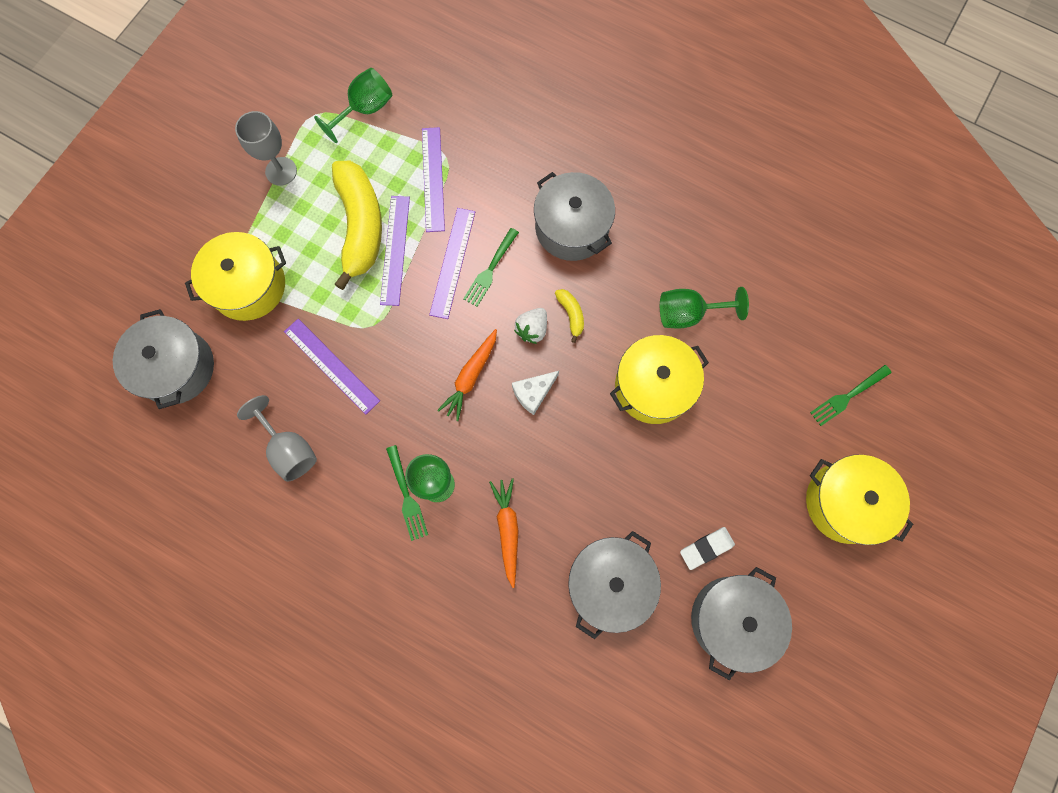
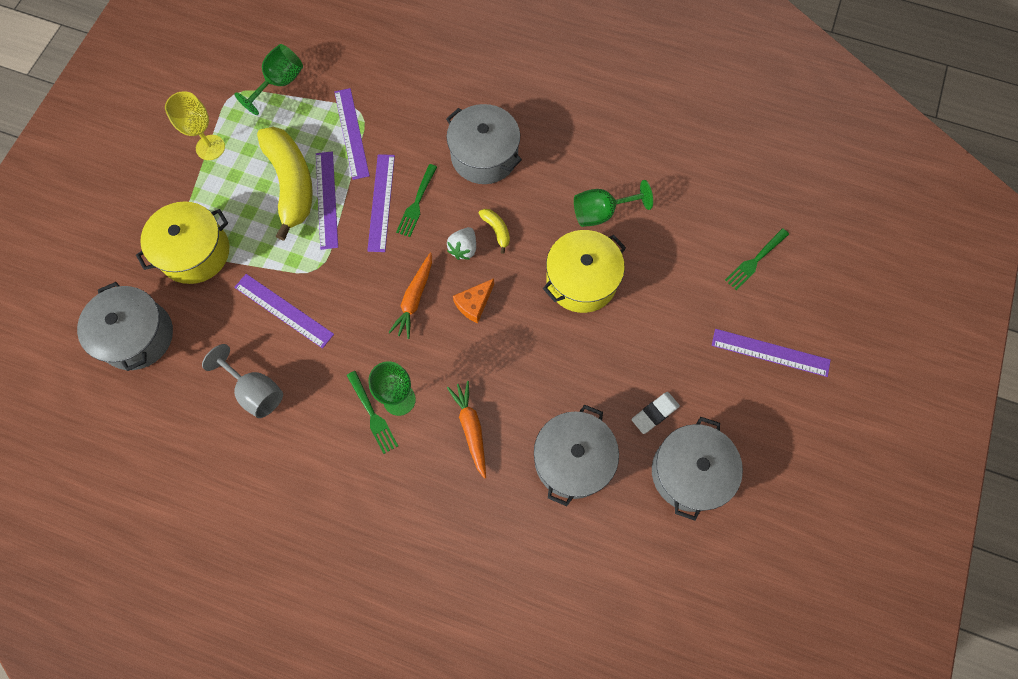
camera: 10 degrees left, 5 degrees down
(281, 171) = (210, 147): grey goblet -> yellow goblet
(533, 393) = (474, 304): white cheese -> orange cheese
(845, 502) = (770, 352): yellow pot -> purple ruler

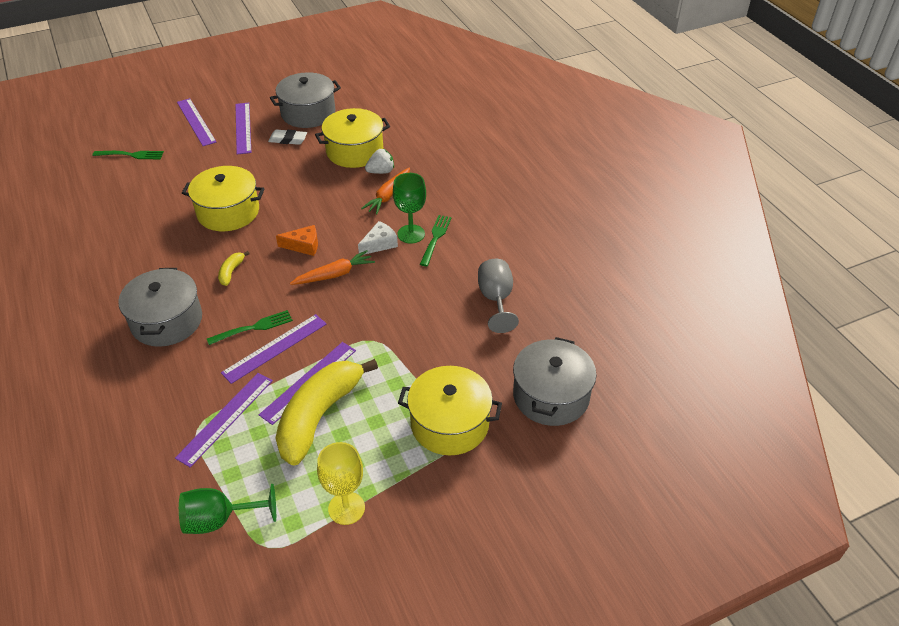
camera: 135 degrees left, 25 degrees down
(284, 310) = (426, 332): purple ruler -> purple ruler (243, 128)
(414, 363) = (379, 244): none -> white cheese
(463, 249) = (266, 278): white strawberry -> white strawberry (381, 171)
(572, 460) = (354, 151): grey pot -> yellow pot
(601, 213) = (160, 233): green goblet -> none

